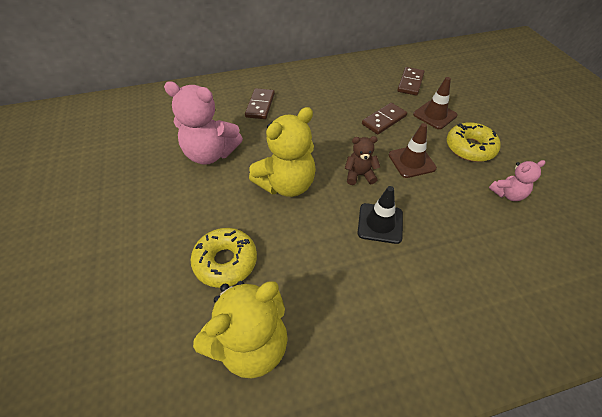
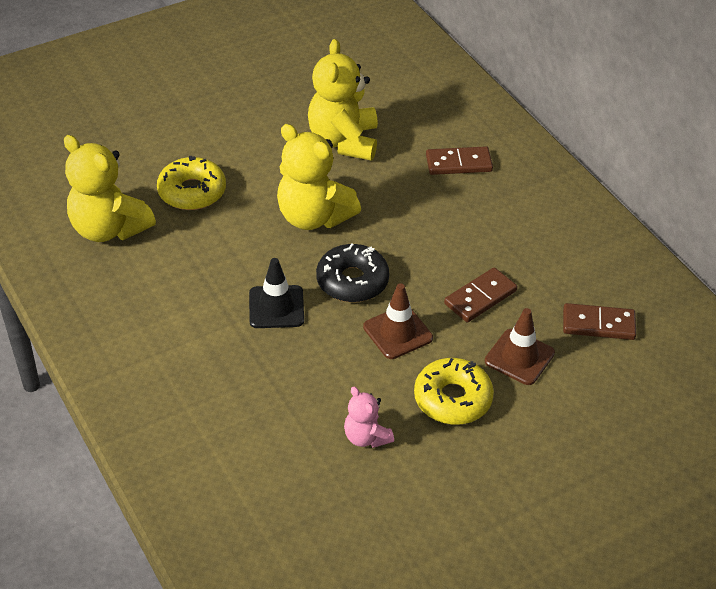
camera: 75 degrees right, 5 degrees down
(210, 154) = (344, 141): pink teddy bear -> yellow teddy bear
(359, 175) = (352, 281): brown teddy bear -> black donut
(384, 120) = (480, 297): brown domino -> brown domino turned 75 degrees counterclockwise

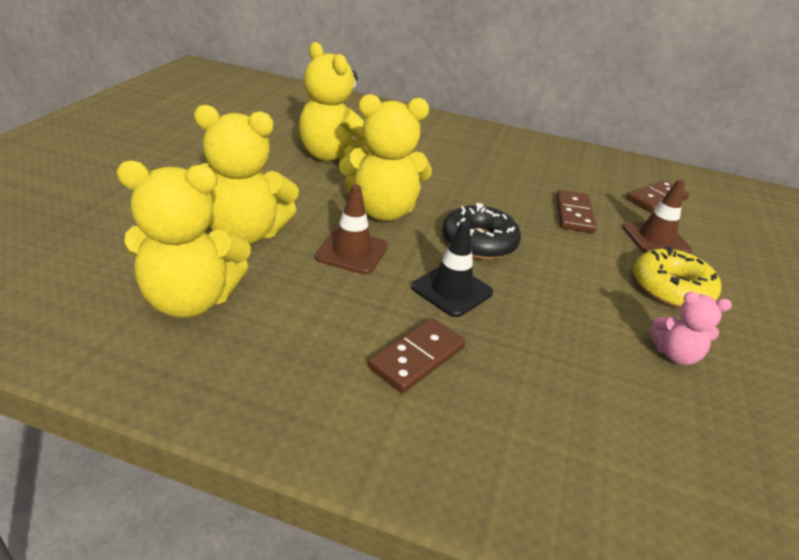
camera: 45 degrees left, 10 degrees down
(192, 192) = (246, 233): yellow donut -> yellow teddy bear
(397, 332) = (565, 262): brown traffic cone -> brown traffic cone (352, 252)
(458, 163) = (433, 144): brown domino -> brown domino (417, 357)

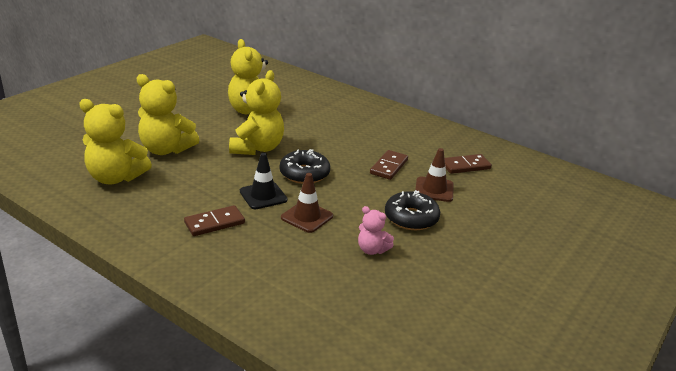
camera: 20 degrees right, 5 degrees down
(352, 252) = (220, 167): brown traffic cone -> brown traffic cone (307, 217)
(382, 211) = (257, 148): yellow teddy bear -> yellow teddy bear turned 90 degrees counterclockwise
(671, 288) = (411, 218): yellow donut -> black donut

